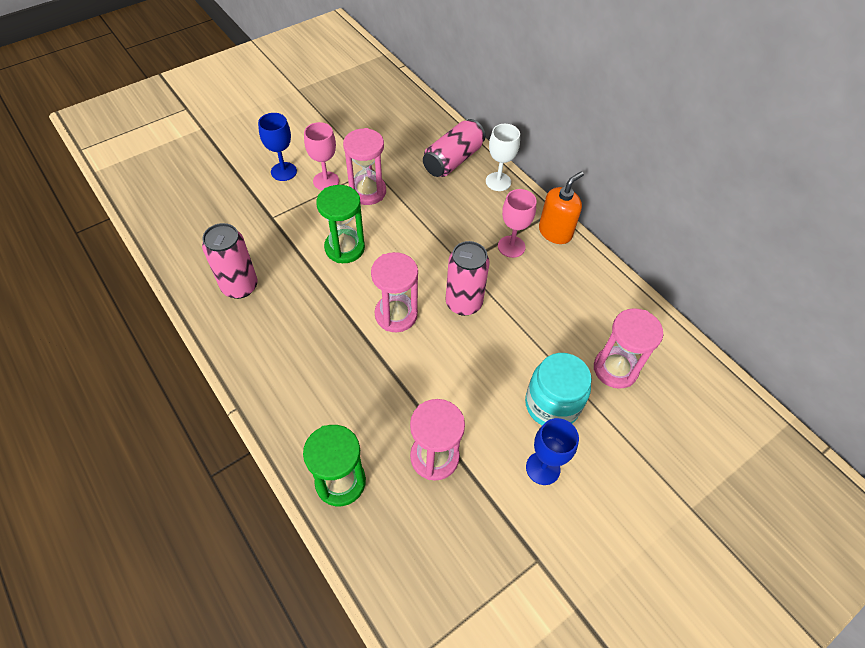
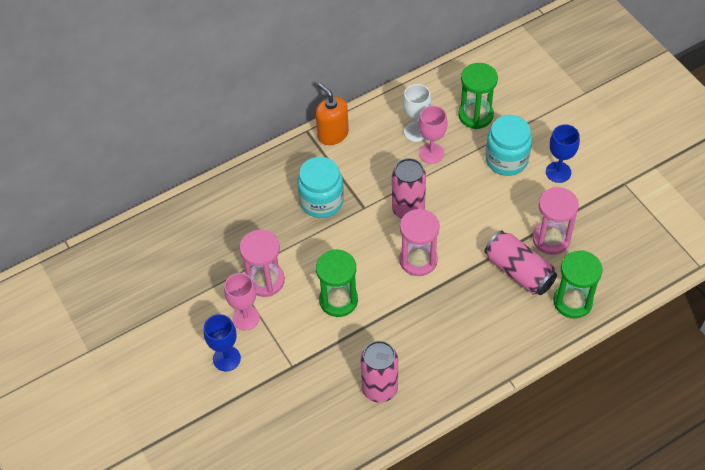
camera: 80 degrees left, 0 degrees up
(453, 160) = (229, 205): pink can -> pink can (519, 271)
(465, 228) = (321, 201): none -> turquoise jar
(498, 181) = (264, 170): white goblet -> white goblet (416, 132)
(511, 246) = (347, 168): pink goblet -> pink goblet (431, 153)
(615, 369) = (475, 115): pink hourglass -> green hourglass

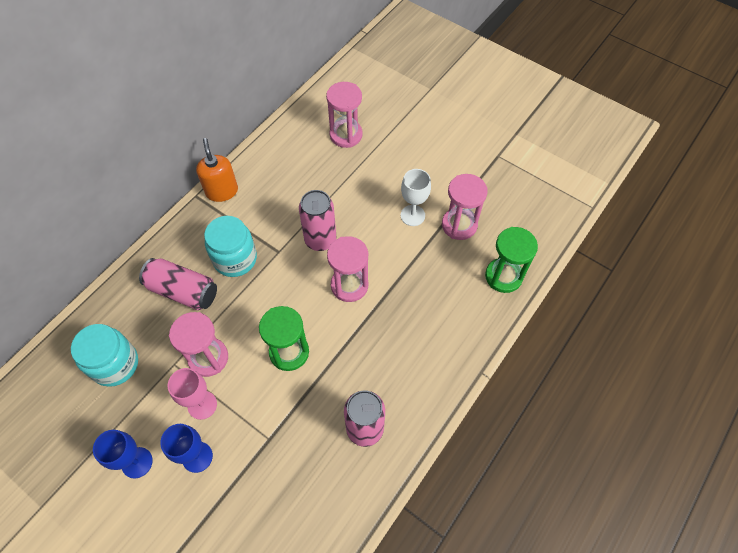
camera: 25 degrees left, 5 degrees up
(333, 134) = (222, 191): orange soap dispenser -> orange soap dispenser turned 45 degrees clockwise
(416, 132) = (298, 166): white goblet -> white goblet (412, 215)
(431, 153) = (320, 181): pink goblet -> none
(475, 115) = (346, 135): green hourglass -> pink hourglass
(506, 160) = (389, 166): turquoise jar -> turquoise jar (115, 364)
(519, 271) = (444, 264): pink can -> pink can (183, 291)
(558, 172) = (438, 163): blue goblet -> blue goblet (137, 462)

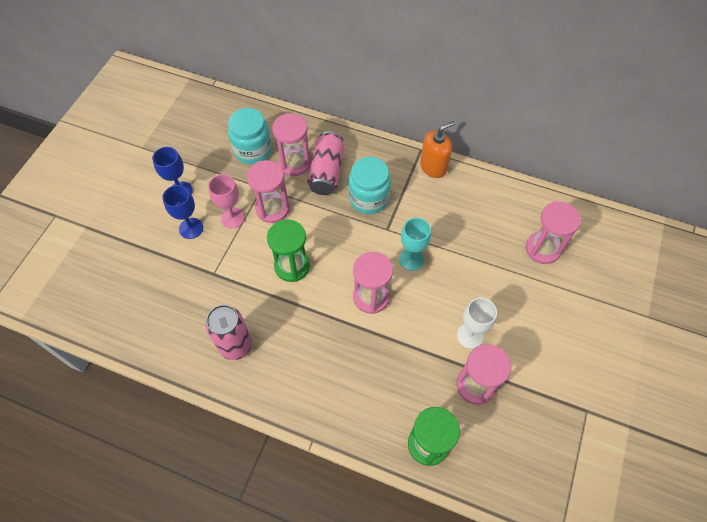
camera: 75 degrees right, 0 degrees up
(156, 321) = (295, 163): none -> pink hourglass
(320, 240) = (411, 259): pink can -> turquoise goblet

